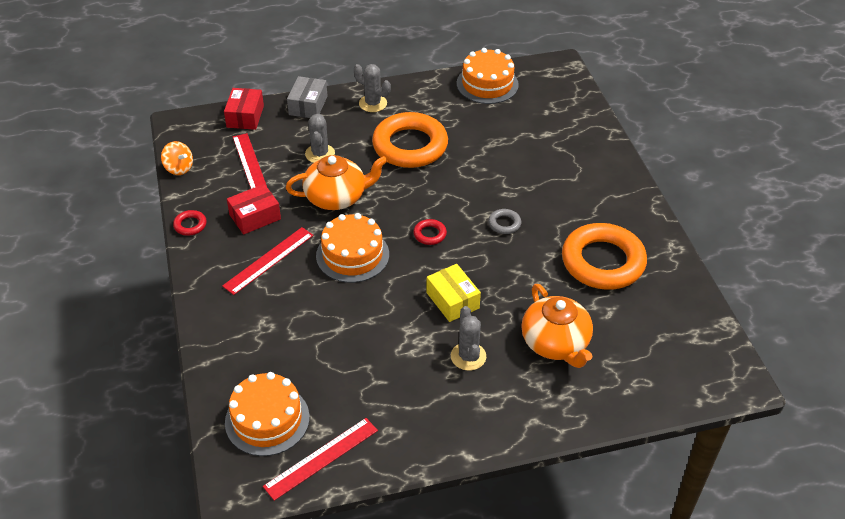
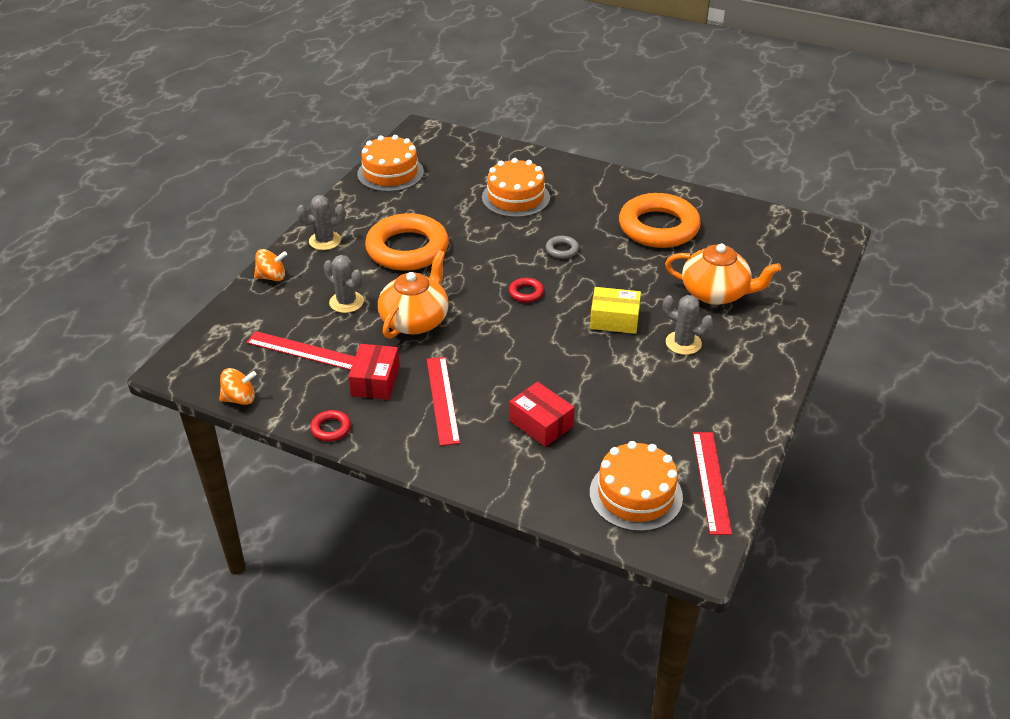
camera: 50 degrees left, 5 degrees down
(245, 116) = (229, 321): red box -> red box (541, 423)
(308, 105) = (272, 277): grey box -> orange spinning top
(352, 255) = (498, 347): orange cake -> orange cake (515, 197)

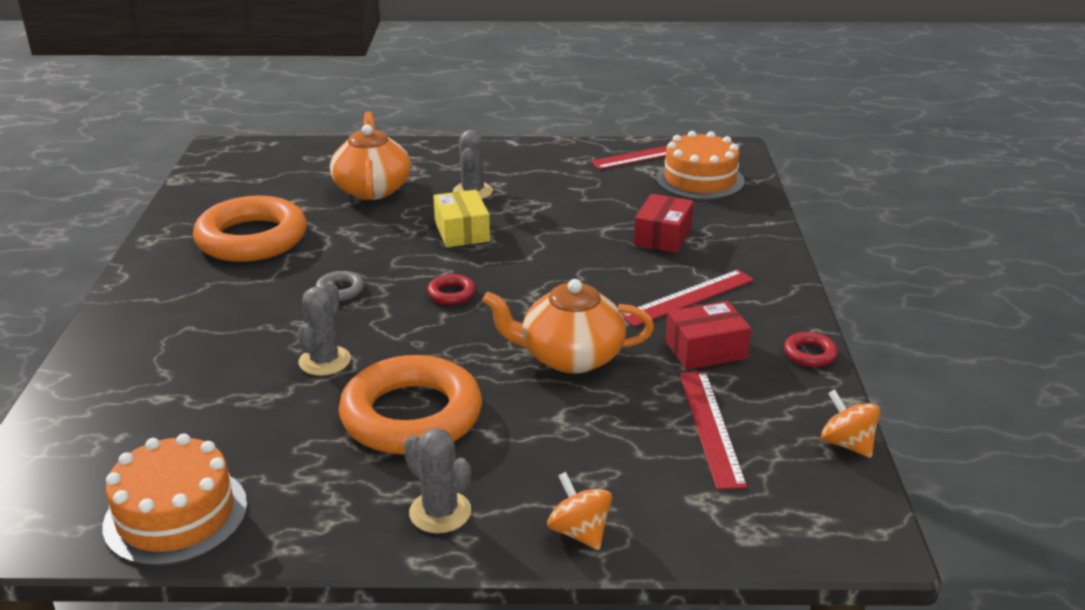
camera: 115 degrees left, 10 degrees down
(346, 302) = (580, 428): grey cactus -> grey cactus (324, 361)
(515, 197) = (217, 357): orange cake -> none

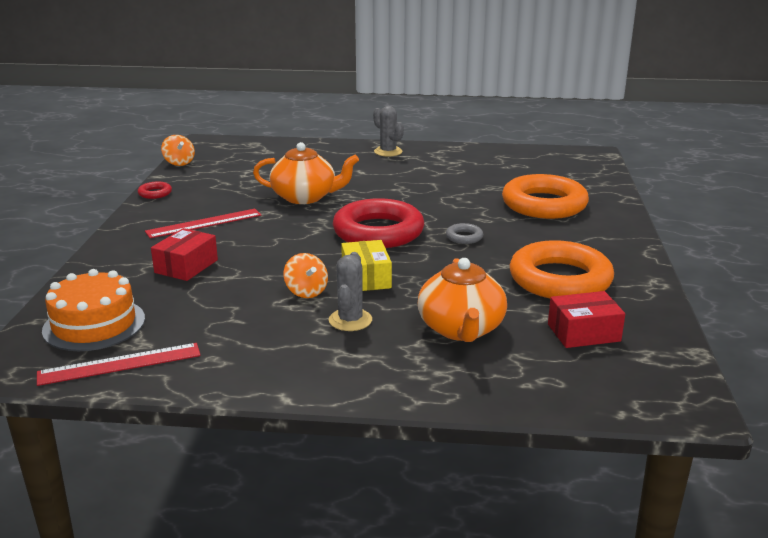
camera: 175 degrees left, 5 degrees down
(176, 515) = (510, 155): orange cake -> none
(324, 361) = (461, 200): grey cactus -> none
(411, 415) = (403, 178): orange ring -> orange ring (544, 204)
(451, 294) = (378, 232): red ring -> red ring, size x2.47
(579, 532) = (327, 146): orange spinning top -> orange spinning top (306, 292)
(706, 350) = (217, 197): red box -> red box (583, 333)
(710, 427) = (243, 170): red ruler -> none

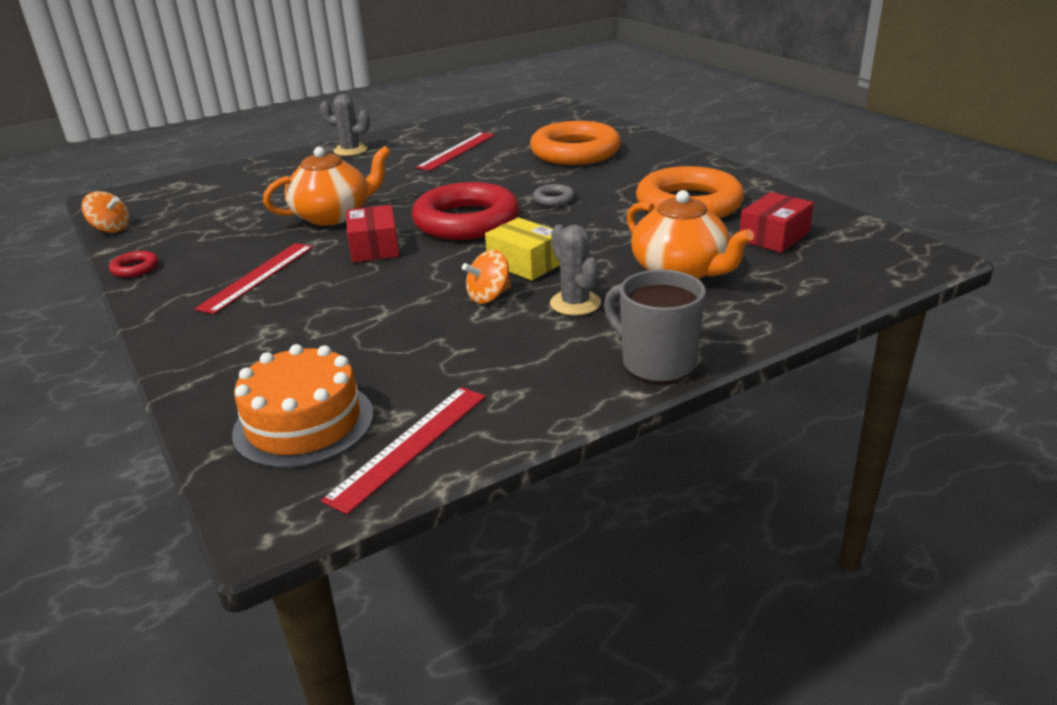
camera: 35 degrees left, 5 degrees up
(186, 266) = (313, 324): red box -> red box (374, 247)
(306, 292) = (489, 297): orange spinning top -> orange spinning top turned 120 degrees clockwise
(331, 385) = (656, 363): none -> grey mug
(458, 175) = (457, 151): none -> red ruler

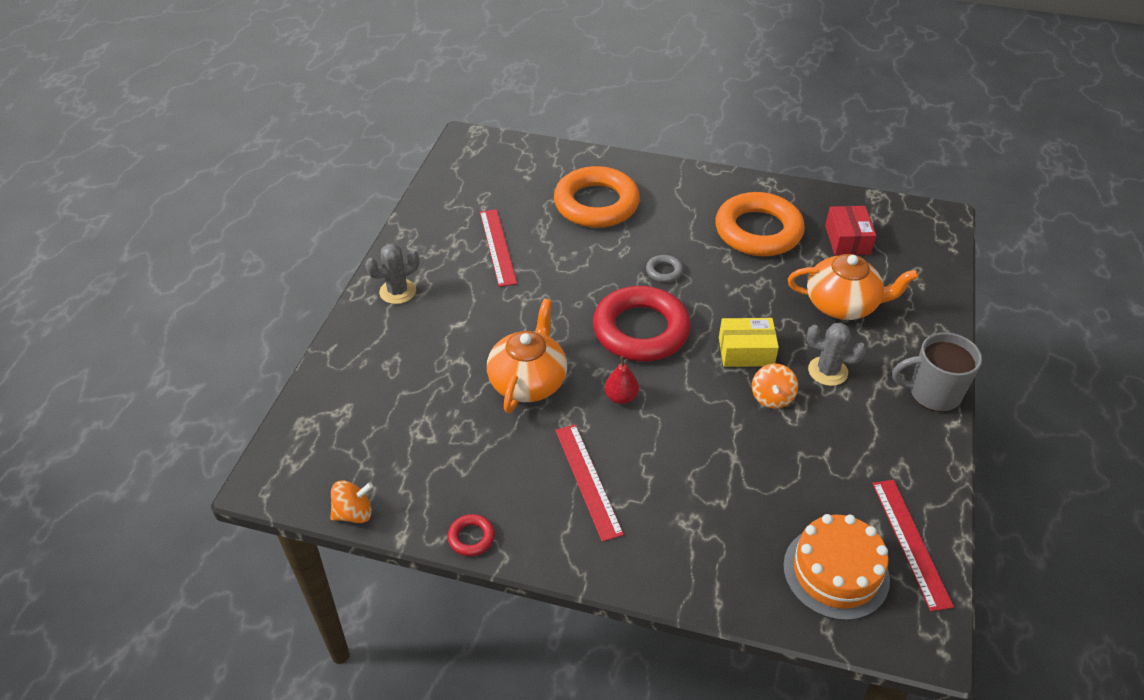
camera: 45 degrees left, 15 degrees up
(374, 247) = (621, 397): red box -> red pear

